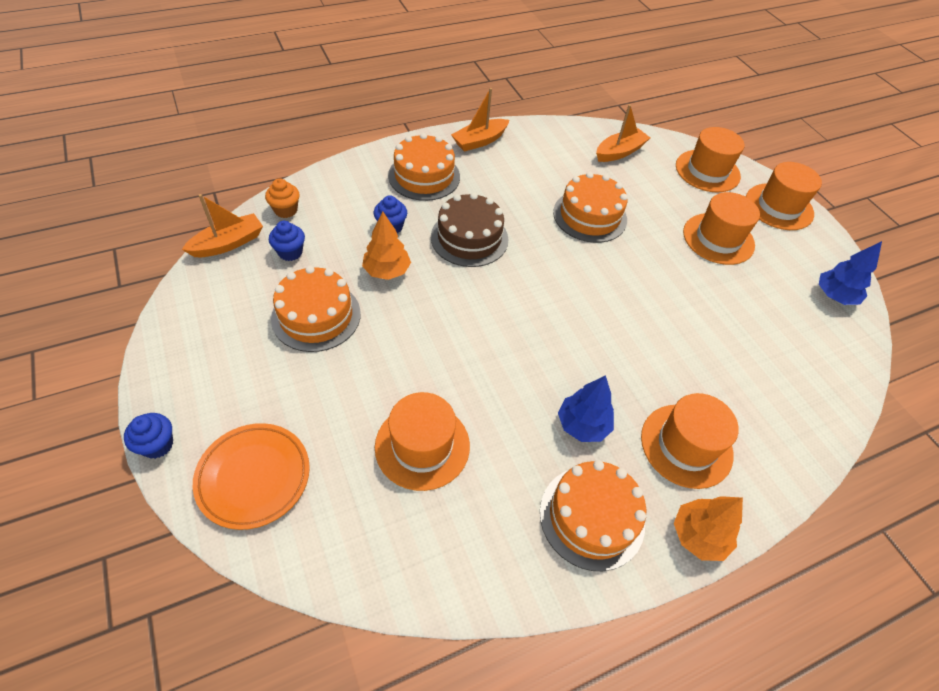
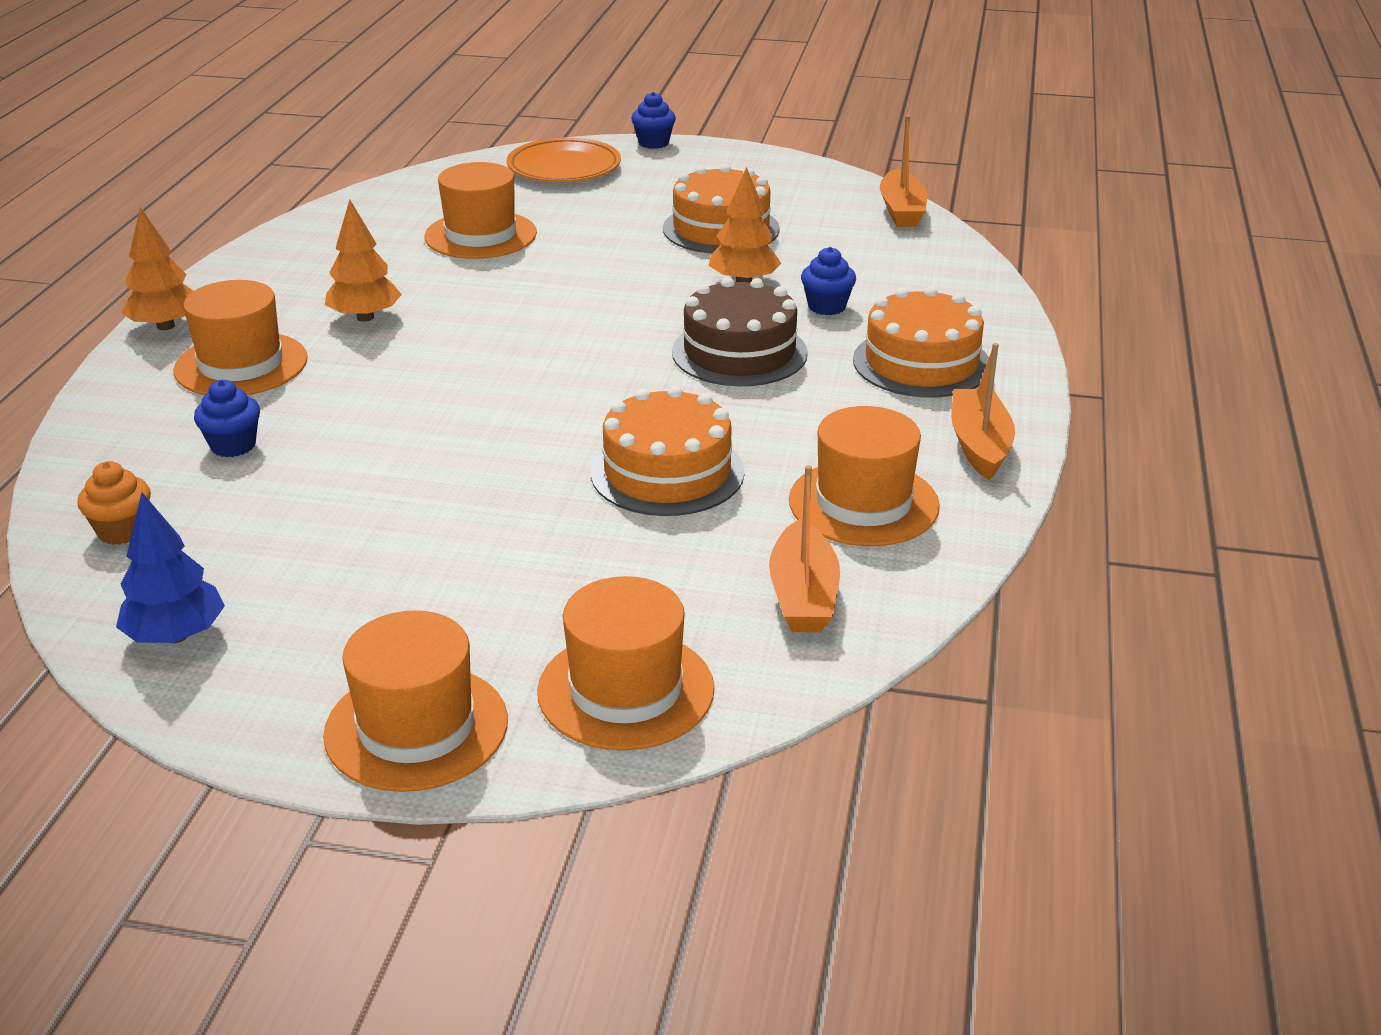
camera: 130 degrees right, 20 degrees down
(286, 210) = (935, 252): orange cupcake -> orange cupcake (122, 531)
(290, 252) = (846, 238): blue cupcake -> blue cupcake (233, 445)
(582, 425) = (365, 317): blue tree -> orange tree
(592, 517) = (279, 284): orange cake -> none
(718, 238) = (453, 583): orange hat -> orange hat (863, 503)

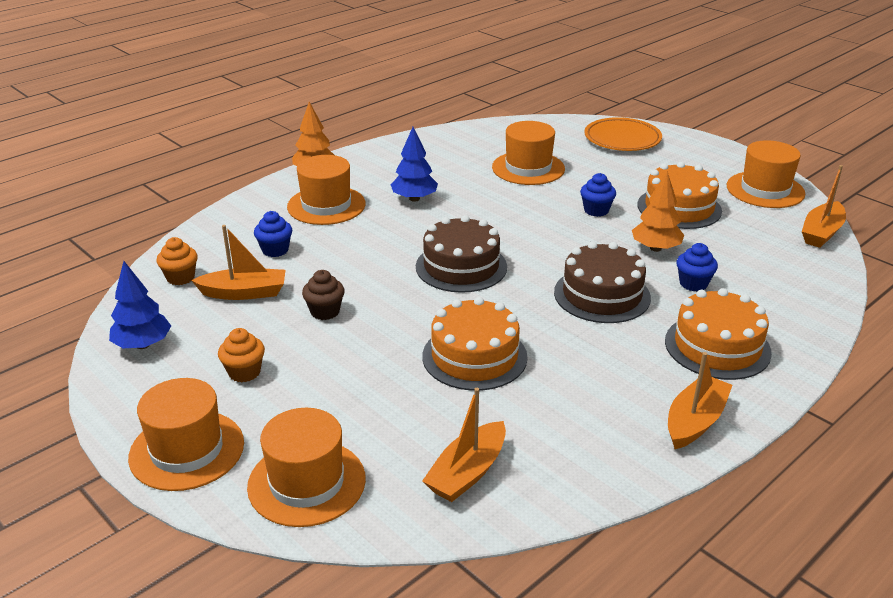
camera: 35 degrees right, 0 degrees up
(254, 514) = (244, 293): none -> orange boat
(365, 317) = (414, 199): orange tree -> blue tree
(381, 607) = (244, 372): none -> orange cupcake
(407, 494) = (325, 312): none -> brown cupcake
(530, 378) = (461, 266): none -> brown cake
(653, 143) = (696, 138): blue cupcake -> blue cupcake (596, 210)
(863, 503) = (571, 428): orange hat -> orange hat (765, 190)

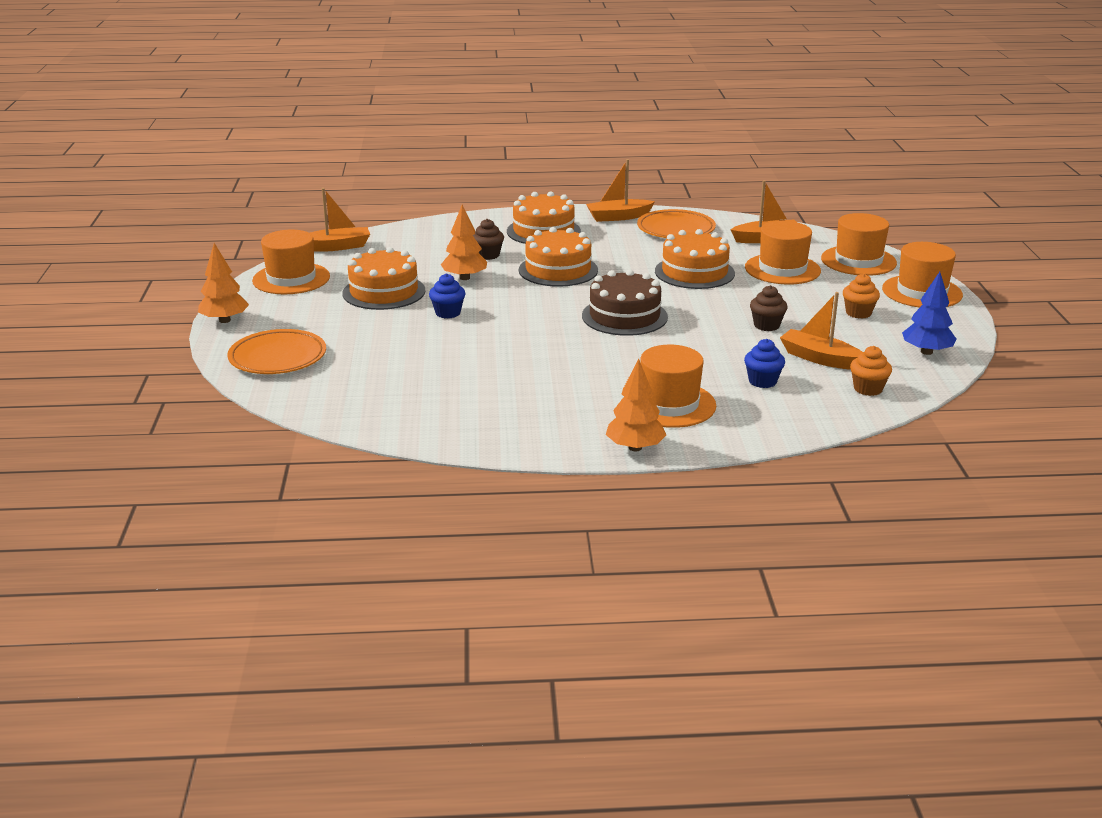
camera: 140 degrees left, 5 degrees down
(414, 199) = (577, 379): blue tree -> none
(528, 168) = (424, 366): orange hat -> orange hat (782, 269)
(596, 431) = (676, 229): none -> orange plate
(602, 295) = (558, 270): brown cake -> orange cake
(693, 284) = (488, 255): blue cupcake -> brown cupcake
(713, 146) = (225, 320): none -> orange tree

